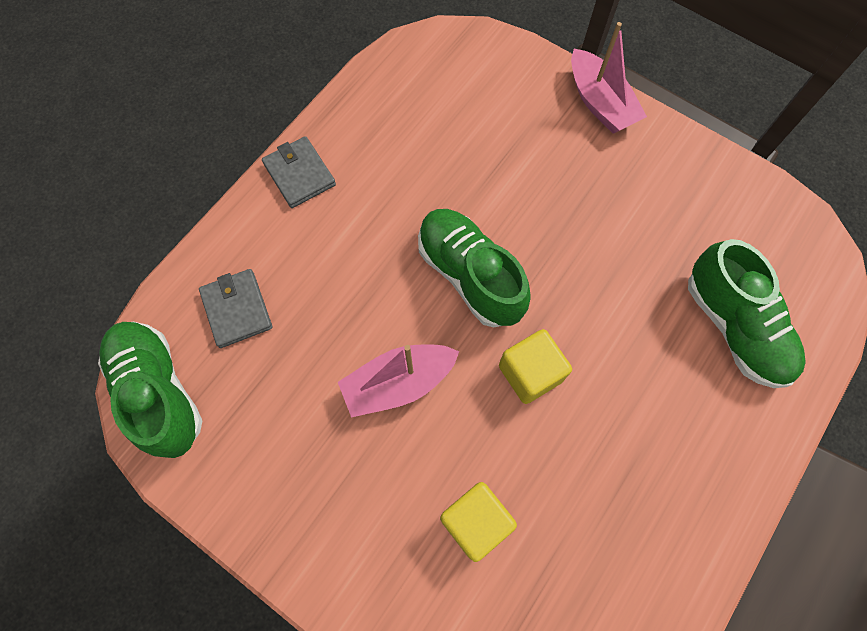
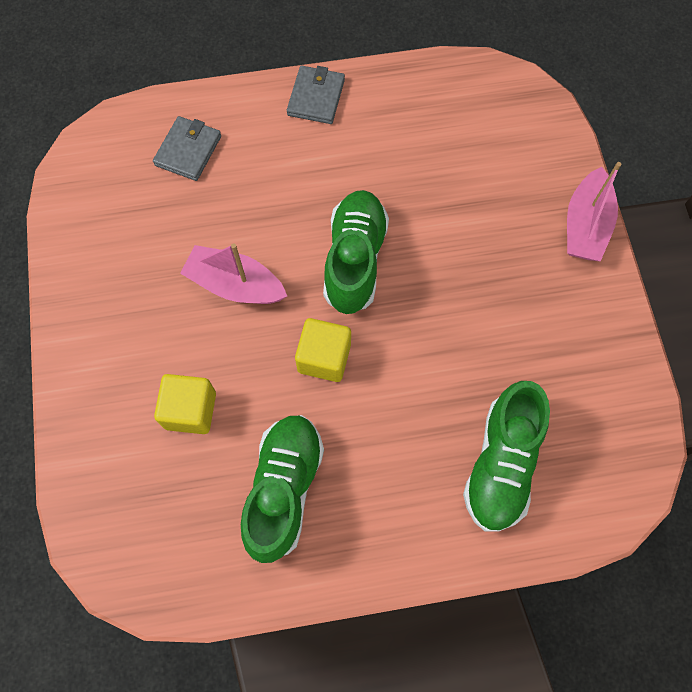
camera: 45 degrees right, 0 degrees up
(159, 392) = (95, 160): green shoe -> green shoe (284, 489)

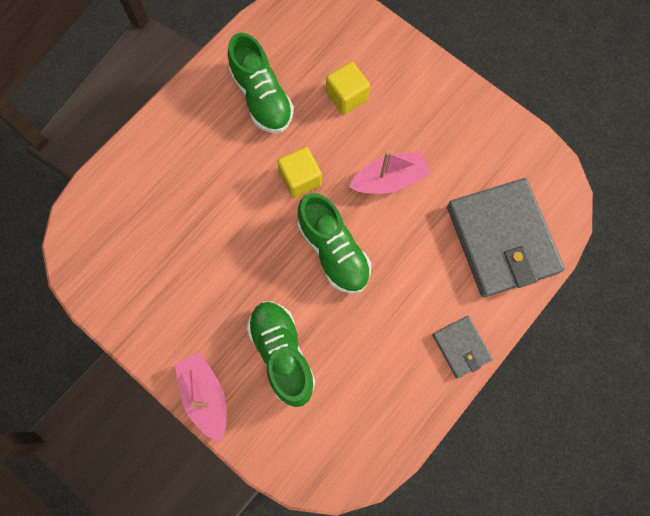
camera: 140 degrees right, 5 degrees up
(188, 151) = (502, 239): grey wallet -> grey wallet, size x2.12
(501, 464) = (154, 198): green shoe -> green shoe (282, 353)

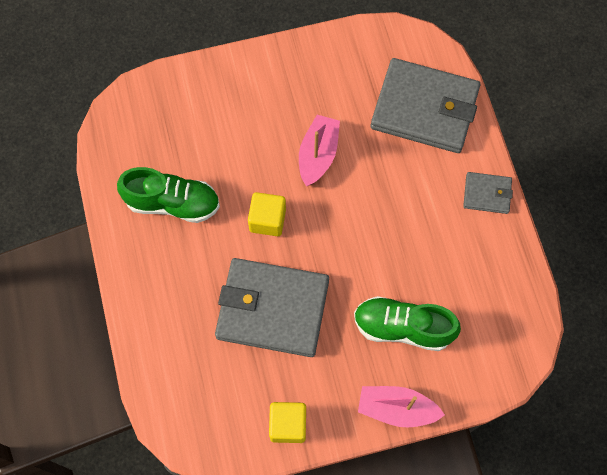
camera: 55 degrees left, 5 degrees down
(225, 235) = (272, 309): none -> grey wallet
(333, 251) = (346, 234): green shoe -> none
(346, 96) = (223, 138): yellow cube -> yellow cube (288, 425)

